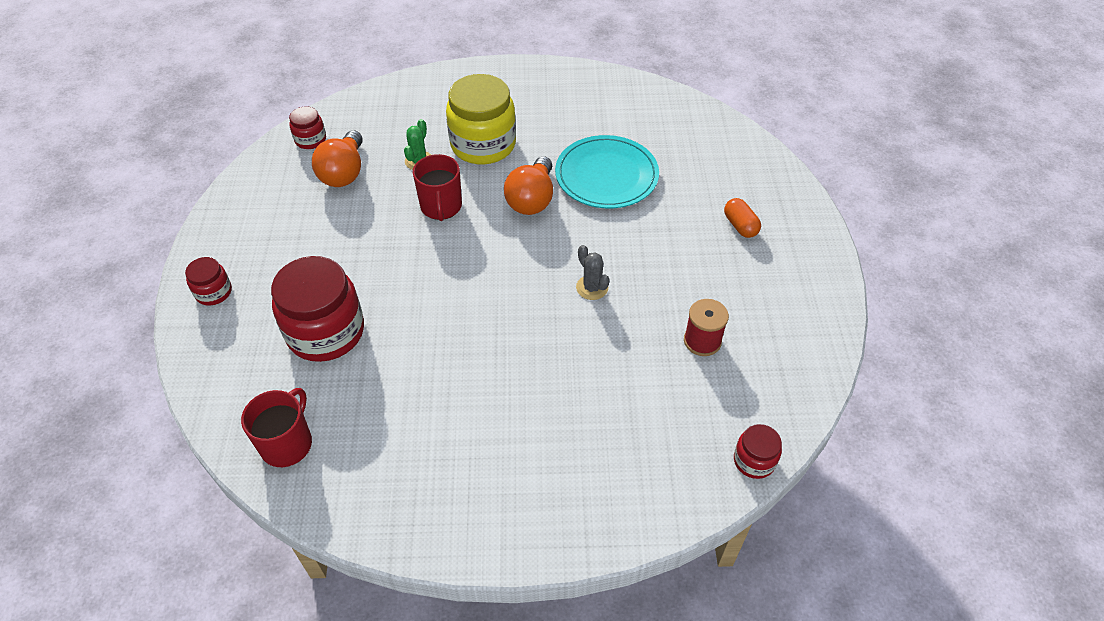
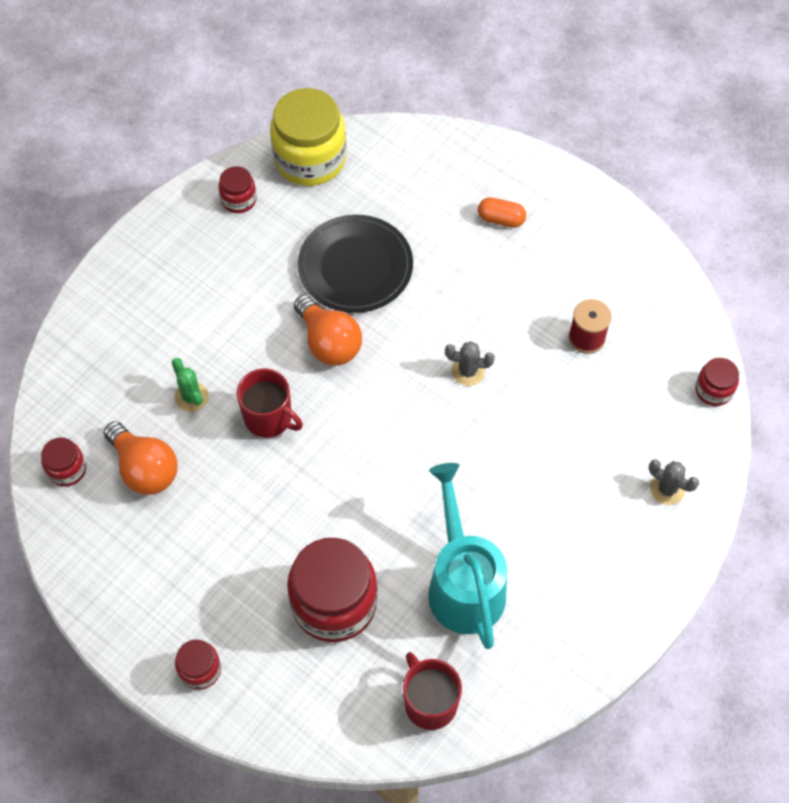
camera: 50 degrees left, 10 degrees up
(408, 399) = (463, 583): none -> turquoise watering can
(483, 144) = (222, 331): yellow jar -> yellow jar (310, 159)
(589, 92) = (239, 200): none -> red jar
(606, 175) = (355, 267): turquoise plate -> black plate
(624, 487) = (667, 489): none -> grey cactus

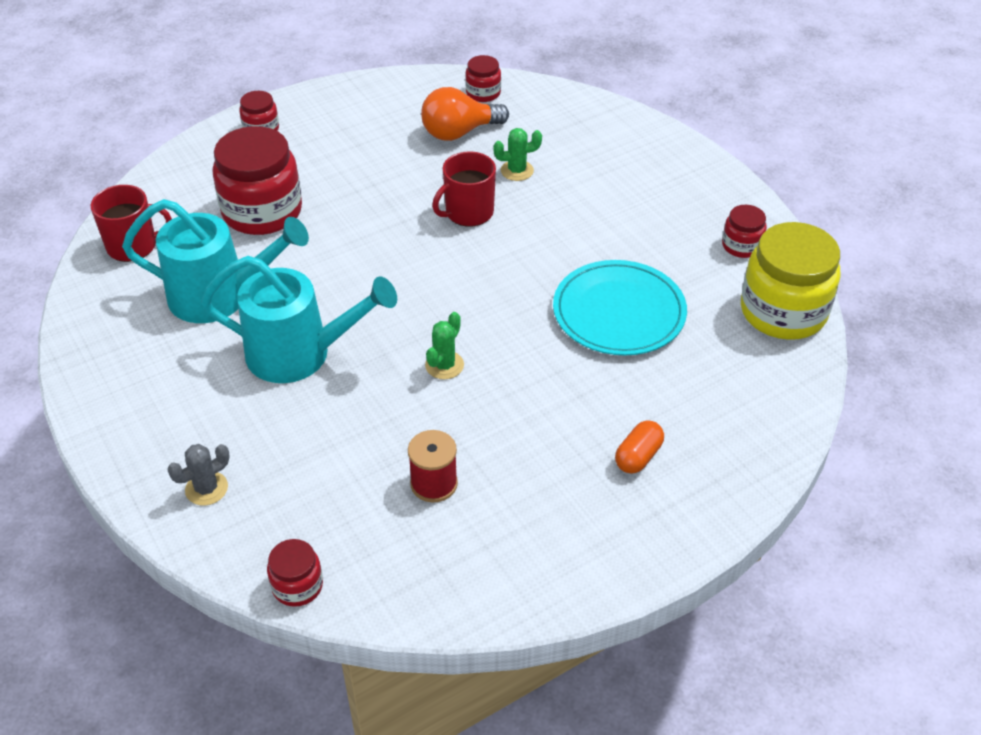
camera: 110 degrees right, 15 degrees down
(329, 342) = (532, 270): orange light bulb -> none
(355, 267) = (619, 312): black plate -> turquoise plate
(468, 371) = (444, 365): grey cactus -> green cactus
(502, 484) = (300, 354): none -> turquoise watering can

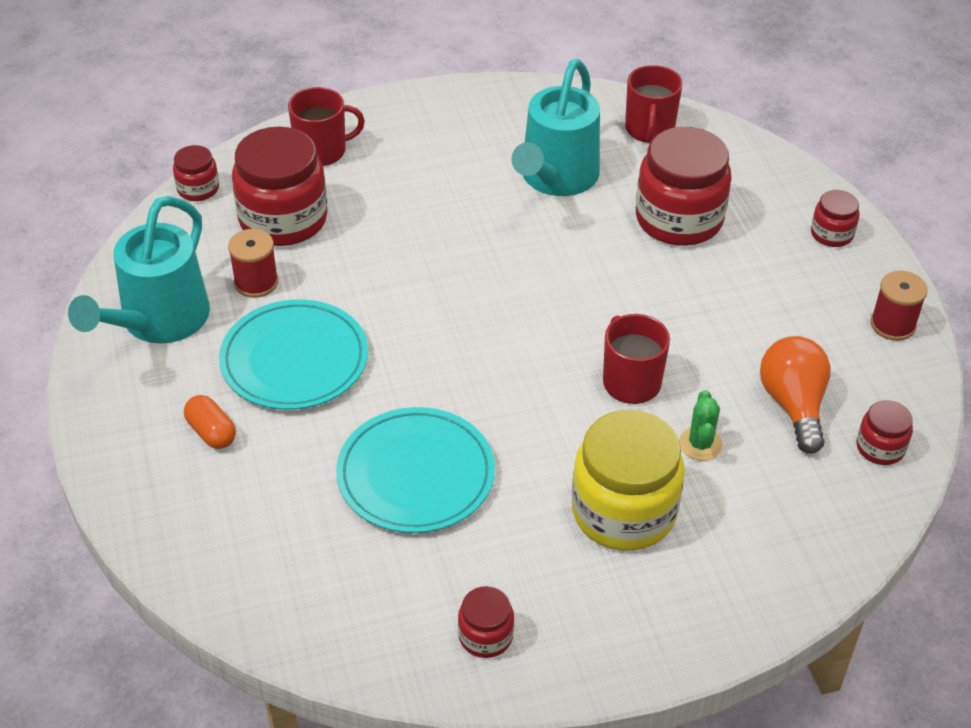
camera: 105 degrees right, 0 degrees up
(206, 488) = (322, 150): grey cactus -> red mug
(300, 354) = (455, 221): turquoise watering can -> turquoise watering can (158, 322)
(331, 489) = (283, 219): none -> red jar
(358, 95) = (892, 324): none -> red spool
(444, 365) = (397, 316): green cactus -> none
(526, 423) = (294, 359): none -> turquoise plate
(783, 312) = (353, 636): yellow jar -> yellow jar (623, 511)

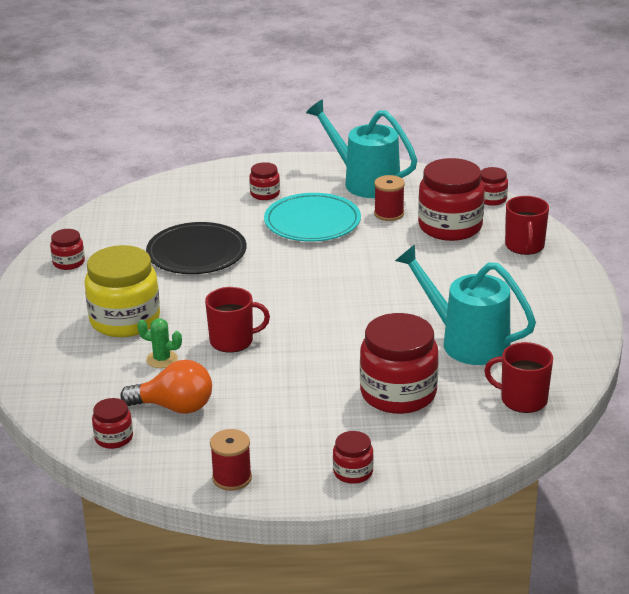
camera: 105 degrees right, 15 degrees down
(211, 432) = (265, 194): orange capsule -> red jar
(416, 474) = (196, 253): turquoise plate -> black plate

